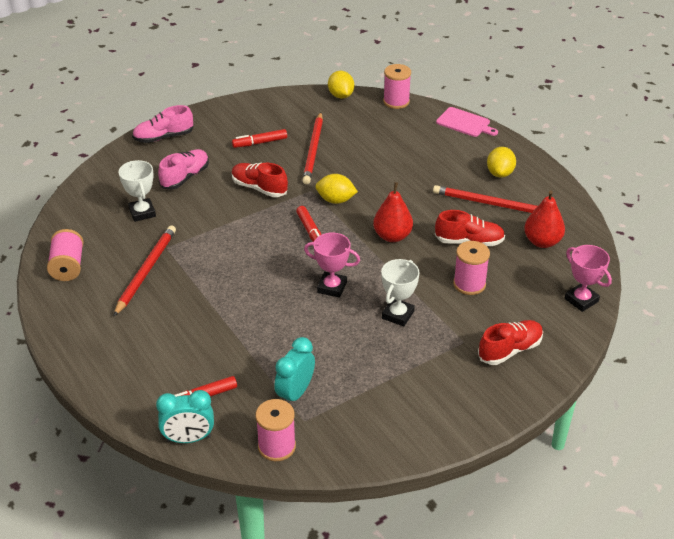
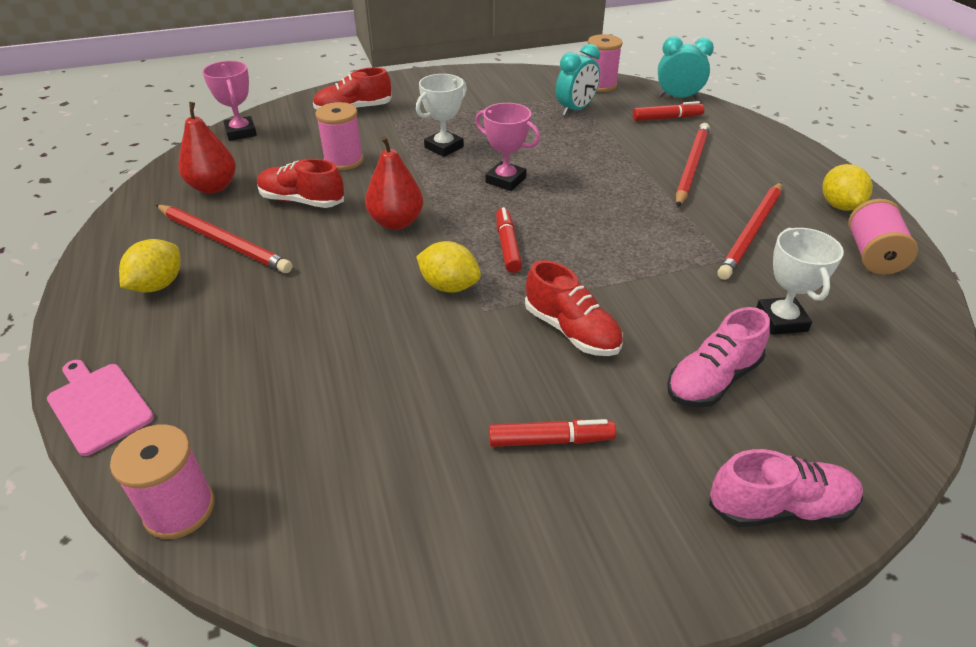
camera: 165 degrees left, 0 degrees up
(313, 150) = (444, 396): red pencil -> red pencil (691, 166)
(341, 95) = (297, 569): yellow lemon -> yellow lemon (839, 205)

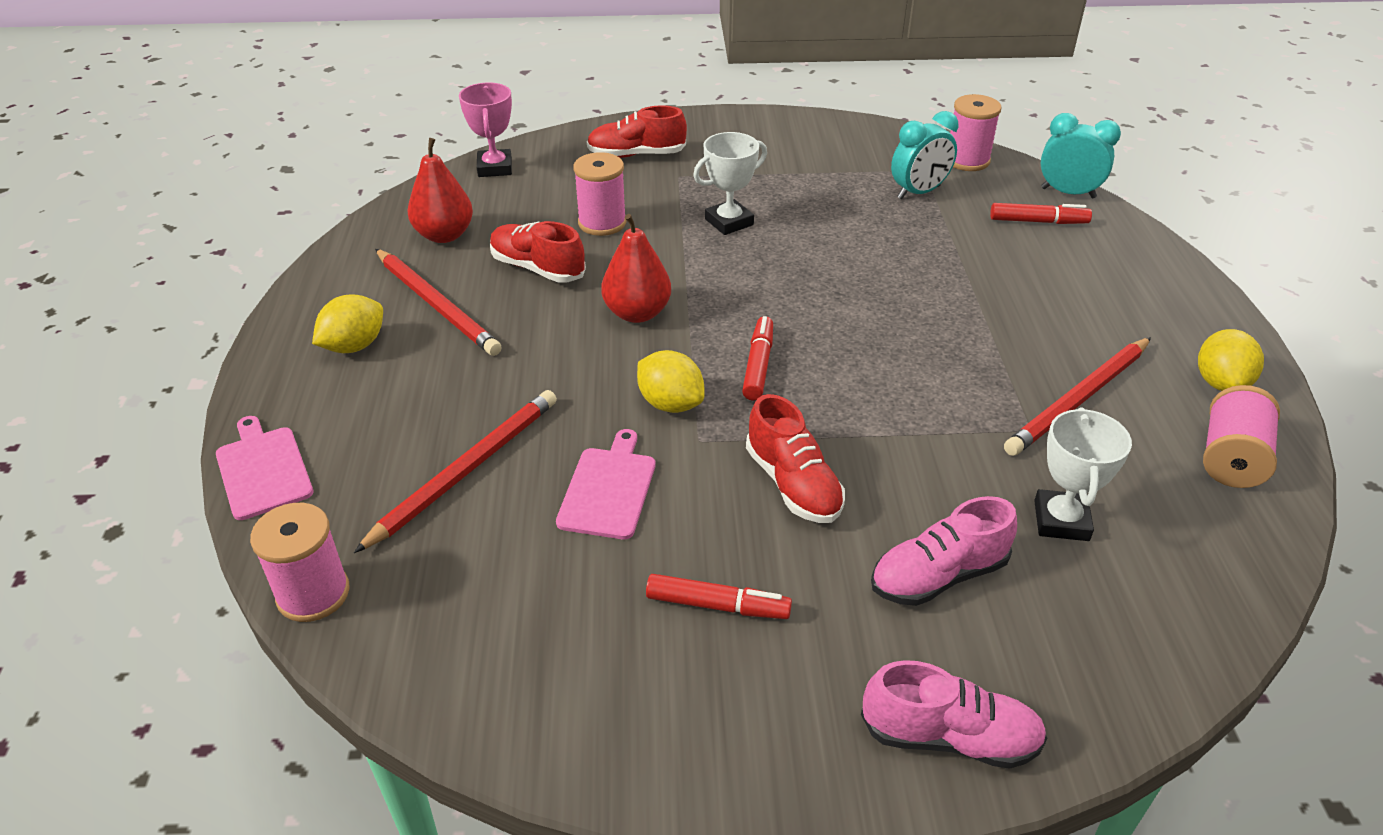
camera: 15 degrees right, 0 degrees up
(423, 363) = (608, 489): none -> pink cutting board
(506, 180) = (789, 278): pink trophy -> none
(691, 166) = (1040, 295): red pencil -> red pencil (466, 470)

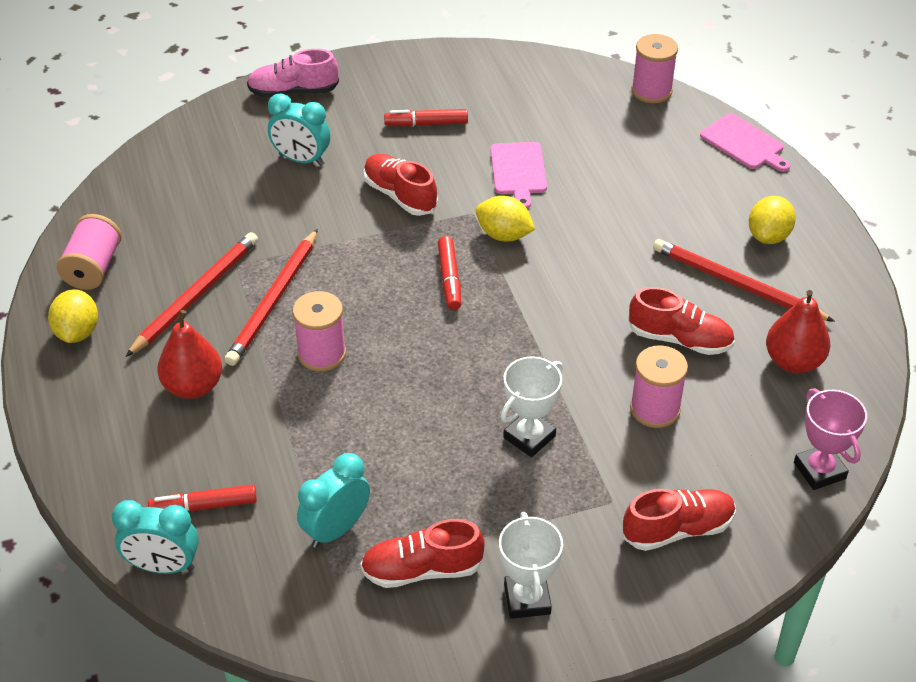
camera: 165 degrees right, 5 degrees up
(466, 470) = (616, 166): red pencil -> red pencil (274, 300)
(637, 313) = (567, 309): red pear -> red pear (193, 386)
(850, 163) = (422, 570): none -> red shoe
(938, 576) = (301, 160): pink shoe -> turquoise clock
(967, 160) = (280, 606): pink spool -> pink spool (322, 354)
(1061, 520) = (222, 204): white trophy -> white trophy (527, 599)

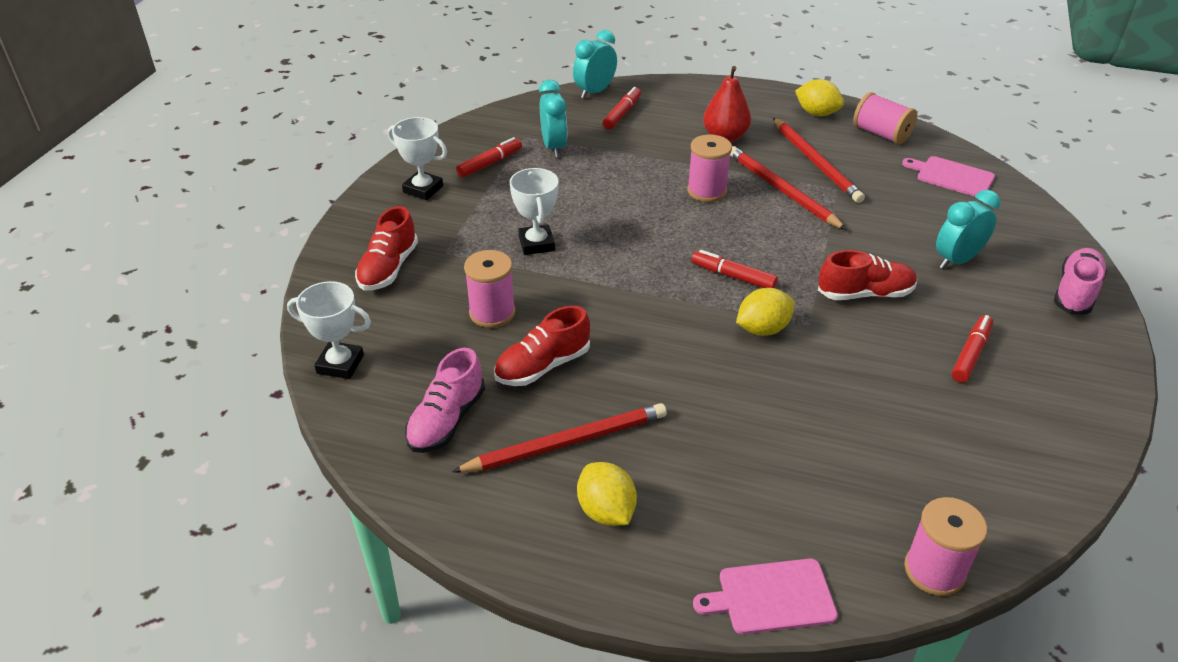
camera: 125 degrees right, 5 degrees down
(422, 570) = (490, 163): red shoe -> red marker
(518, 171) = (850, 381): pink cutting board -> pink cutting board (952, 176)
(793, 361) = (446, 420): red pear -> pink shoe
(819, 470) = (340, 364): pink trophy -> white trophy

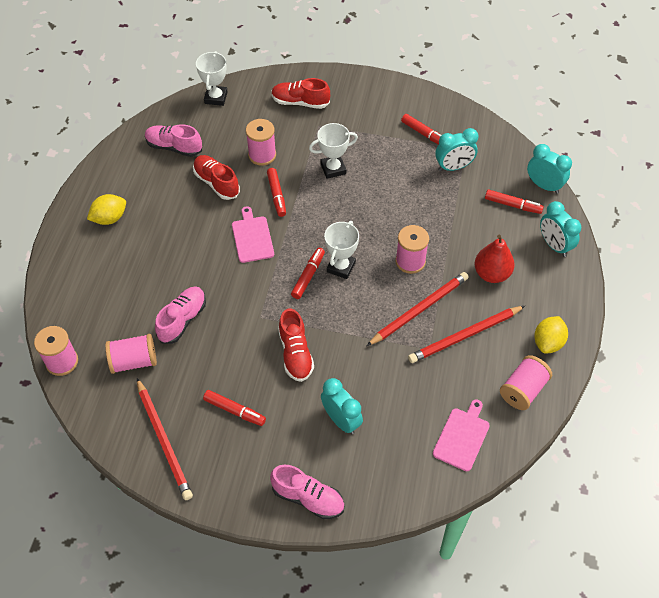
camera: 85 degrees right, 15 degrees up
(423, 189) = (386, 104): white trophy -> white trophy (341, 267)
(566, 442) = (157, 198): red pencil -> red pencil (164, 440)
(579, 300) = (276, 195): none -> red marker
(684, 95) = (554, 245): none -> turquoise clock
(762, 329) = (254, 291): yellow lemon -> none
(771, 597) = (52, 287): pink cutting board -> pink cutting board (252, 237)
(823, 409) = (182, 320): none -> pink shoe
(912, 468) = (134, 361): none -> pink spool

